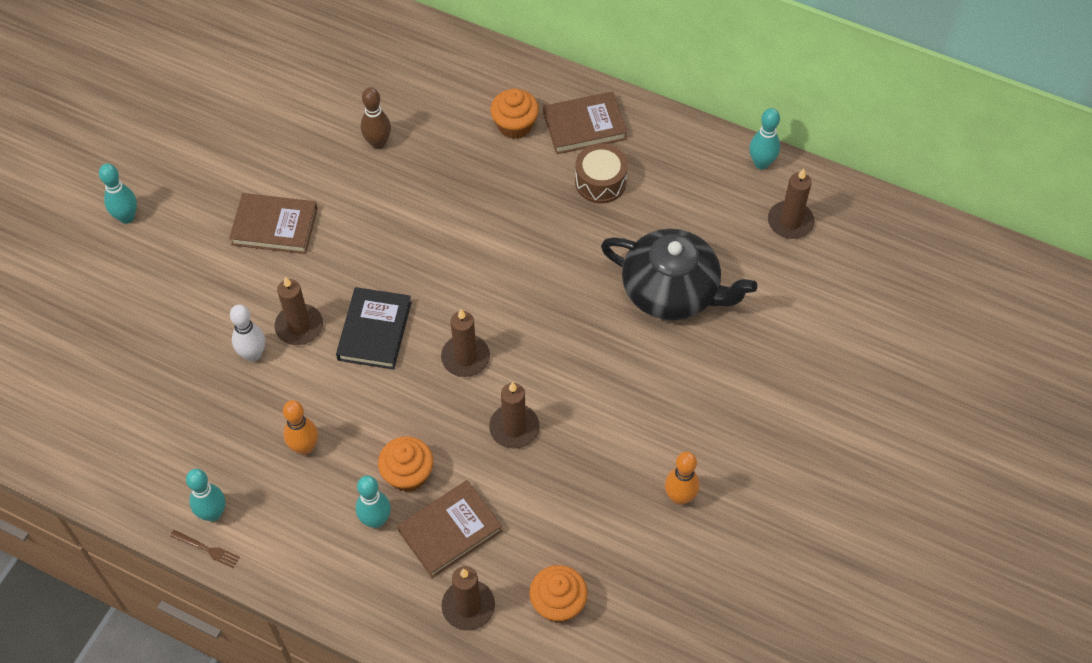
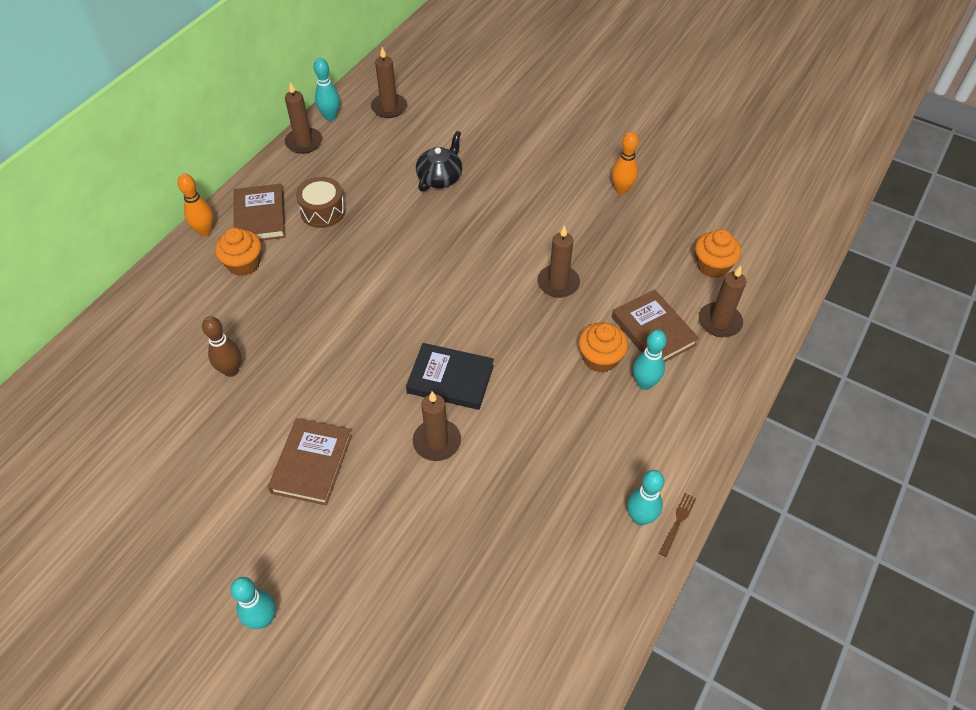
camera: 85 degrees left, 5 degrees down
(253, 354) = (464, 483): white bowling pin -> none
(304, 447) = (570, 438): orange bowling pin -> orange bowling pin (205, 231)
(465, 357) = (487, 312): brown candle -> brown candle (304, 142)
(672, 291) = (440, 177): black teapot -> black teapot, size x0.59

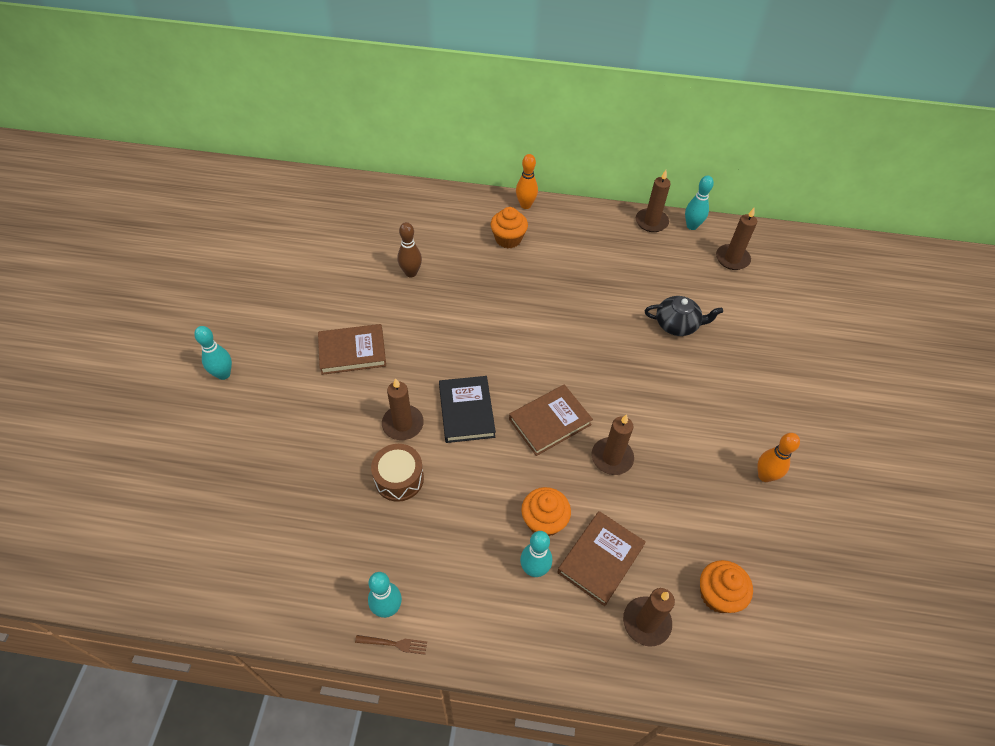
camera: 65 degrees right, 0 degrees up
(260, 217) = (558, 229): brown book -> brown book (550, 422)
(323, 211) = (588, 263): brown drum -> brown drum (399, 478)

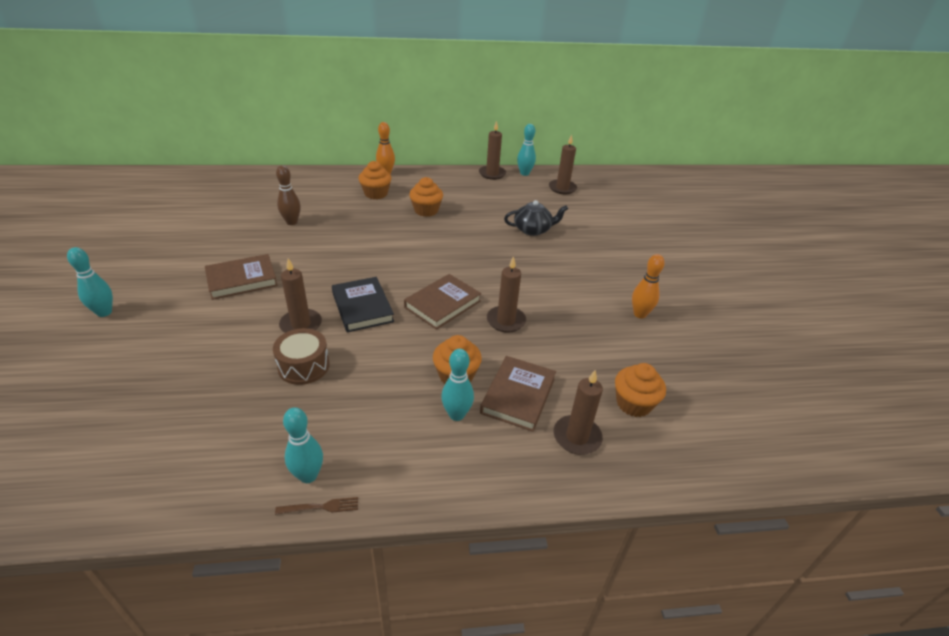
camera: 15 degrees left, 15 degrees down
(560, 275) = (426, 210): none -> orange cupcake

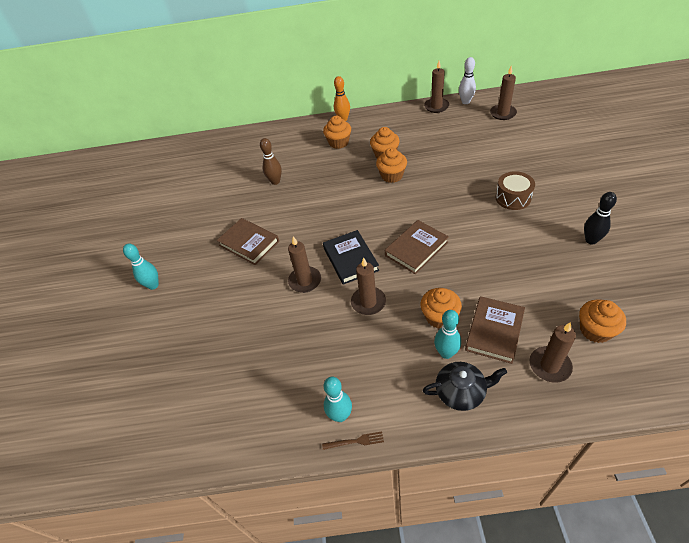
camera: 10 degrees right, 10 degrees up
(242, 280) = (249, 243): brown book -> brown book turned 60 degrees clockwise
(303, 366) = (315, 319): brown drum -> brown drum (513, 198)
(429, 231) = (392, 175): none -> orange cupcake
(506, 321) = (473, 259): brown candle -> brown candle (368, 302)
(524, 173) = (465, 102): turquoise bowling pin -> white bowling pin
(533, 230) = (482, 162): black teapot -> black teapot (461, 392)
(640, 314) = (591, 240): orange bowling pin -> black bowling pin

